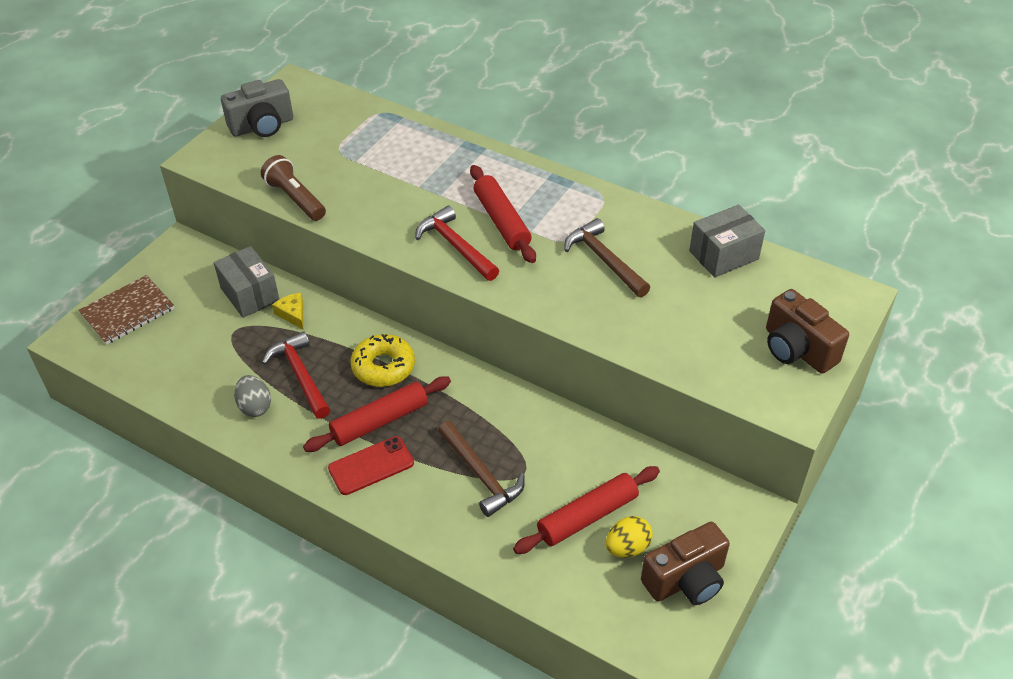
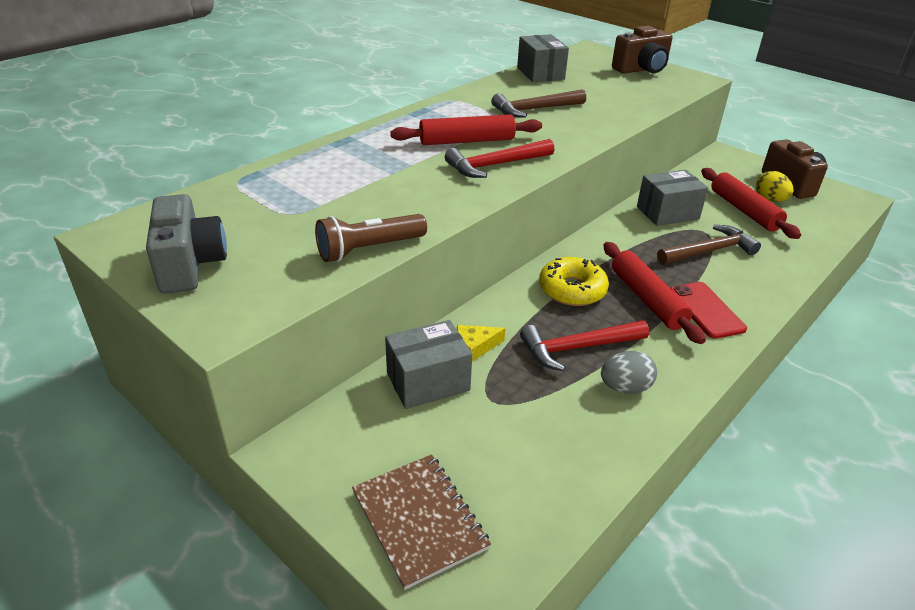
camera: 80 degrees left, 10 degrees down
(555, 441) = (667, 213): none -> grey box

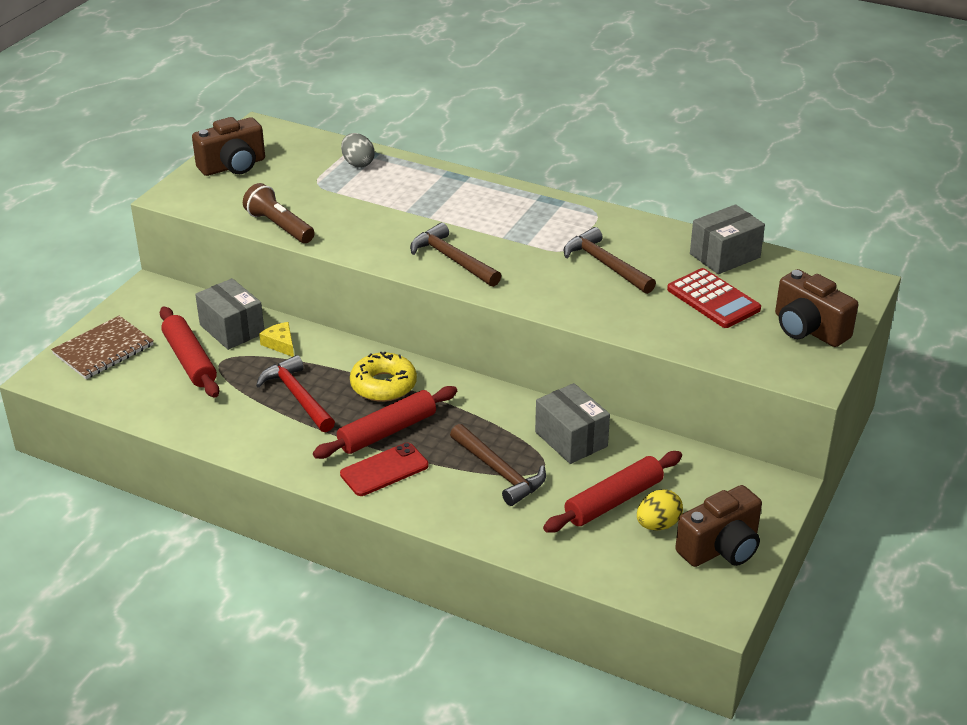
camera: 75 degrees right, 0 degrees up
(190, 265) = (233, 166): grey camera -> brown camera
(467, 141) = (496, 236): red rolling pin -> red rolling pin (190, 360)
(496, 165) = (452, 260): red hammer -> brown hammer
(597, 86) = (713, 299): none -> red calculator
(625, 388) = (254, 425): grey egg -> grey egg (358, 163)

